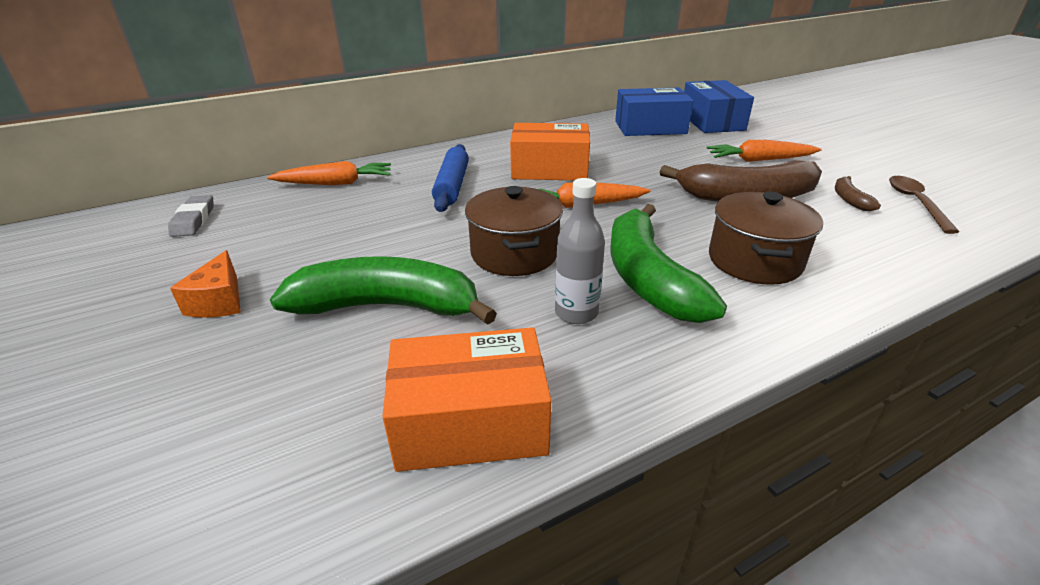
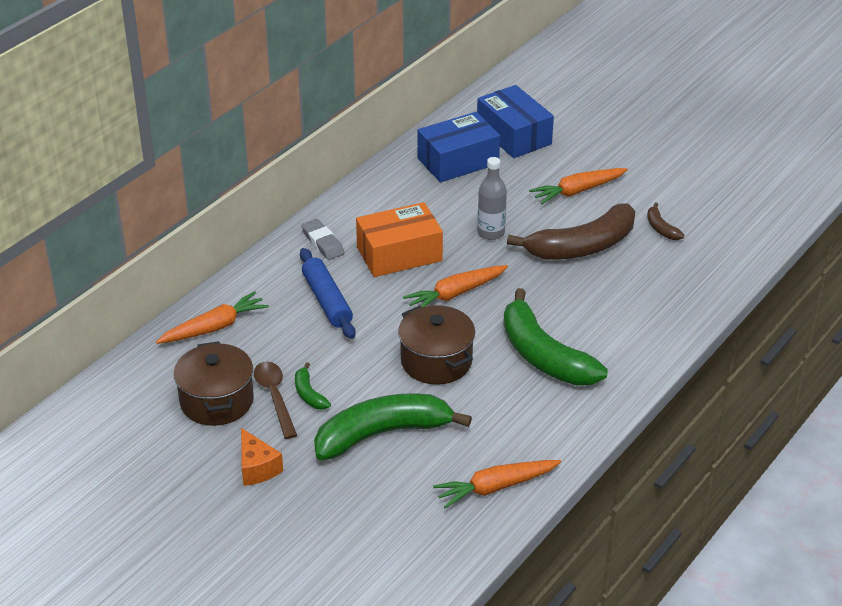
camera: 25 degrees left, 5 degrees up
(194, 220) = (134, 406): grey eraser -> grey eraser (322, 243)
(354, 249) = (309, 394): none -> green banana
(470, 422) = (495, 487): orange box -> orange carrot
(576, 313) = (511, 399): grey bottle -> grey bottle (491, 233)
(754, 261) = (609, 318): brown pot -> brown pot (217, 401)
(915, 203) = (709, 219): brown spoon -> brown spoon (275, 397)

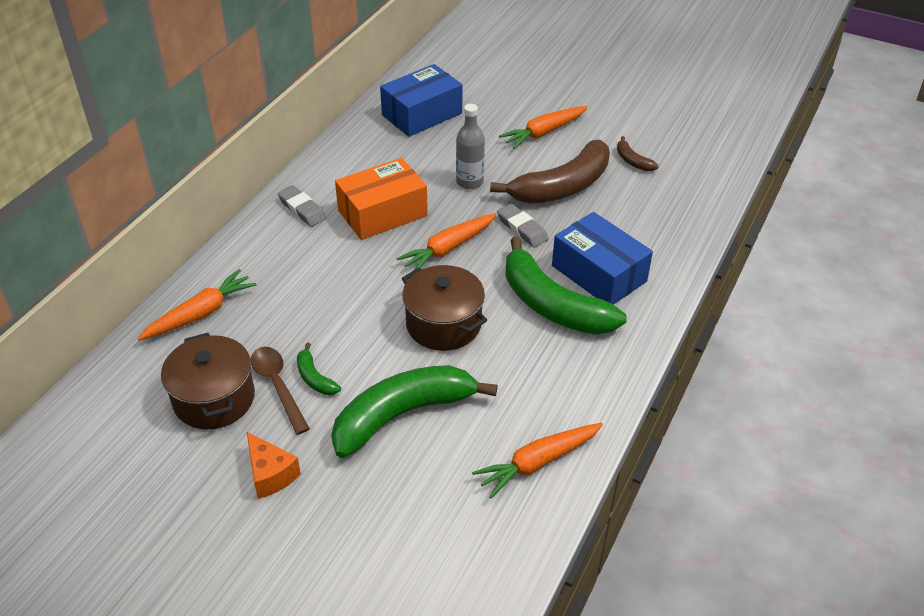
camera: 10 degrees left, 5 degrees up
(327, 300) = (317, 270): blue rolling pin -> none
(513, 135) = (470, 85): blue box -> blue box (598, 273)
(532, 283) = (522, 229): none -> grey eraser

